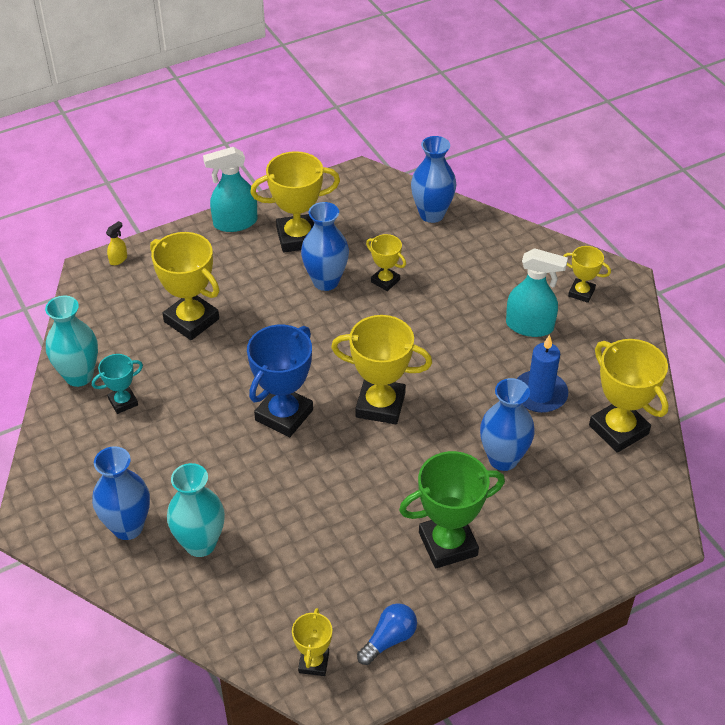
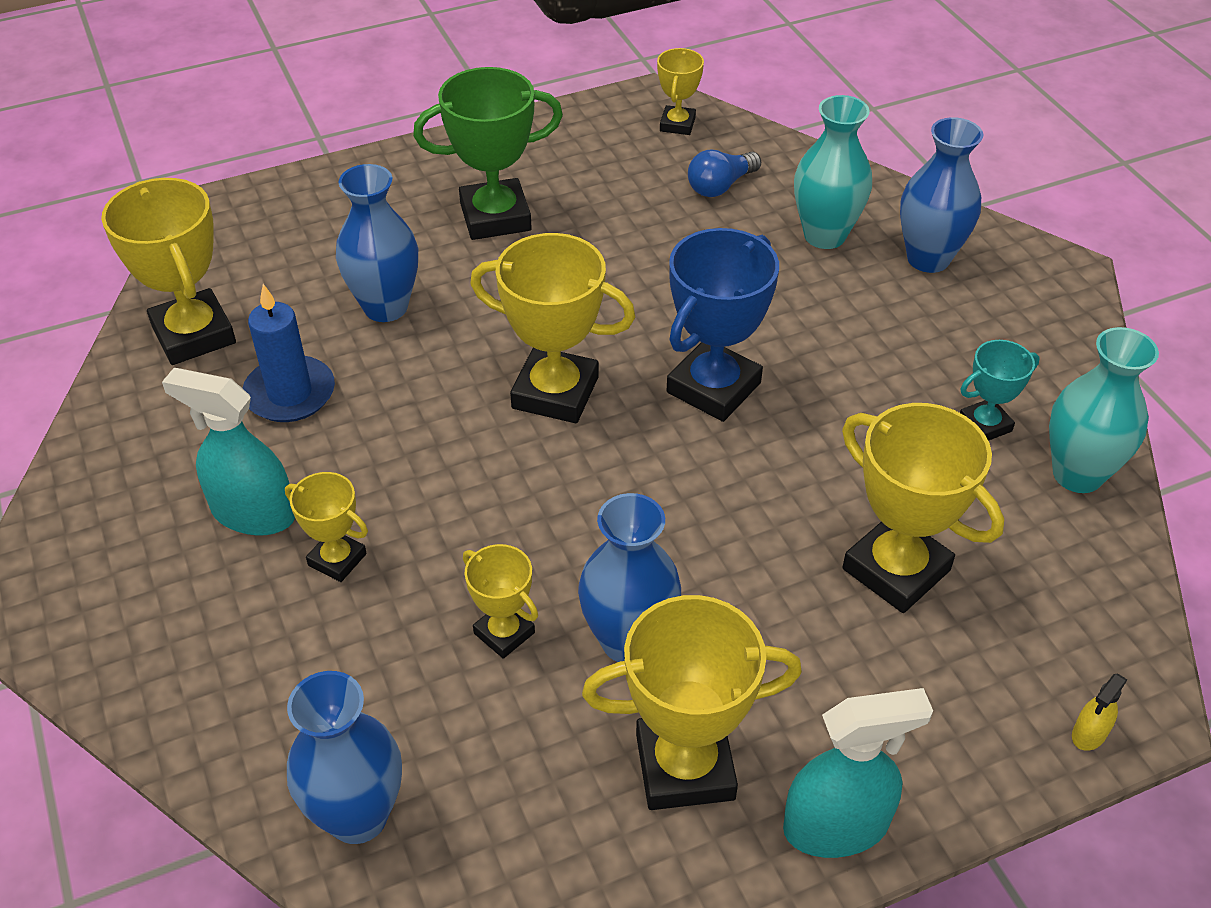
camera: 175 degrees left, 0 degrees up
(389, 639) = (588, 137): blue light bulb -> blue light bulb (720, 186)
(581, 293) = (120, 576): yellow trophy -> yellow trophy (337, 559)

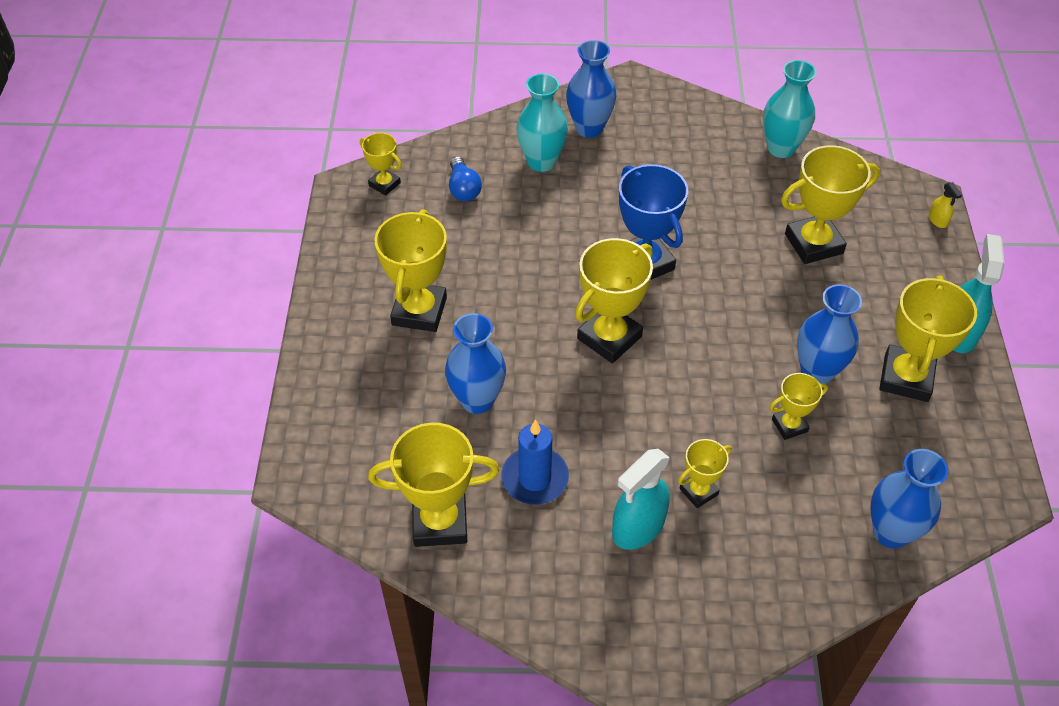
camera: 65 degrees left, 5 degrees up
(495, 217) = (419, 311): green trophy -> yellow trophy
(985, 425) = (730, 165): turquoise trophy -> none

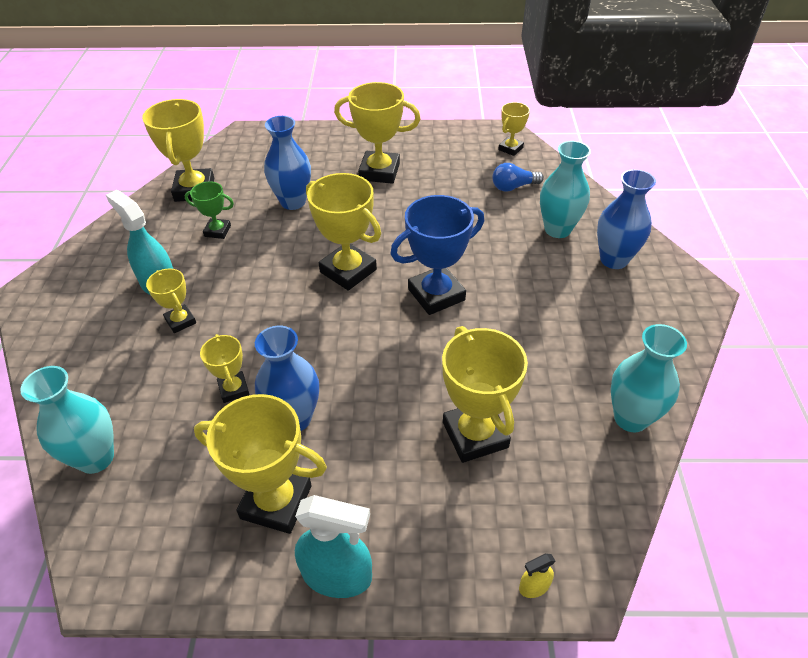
camera: 90 degrees right, 5 degrees down
(535, 478) = (217, 231): blue candle -> green trophy
(891, 532) = (96, 458): blue vase -> turquoise vase

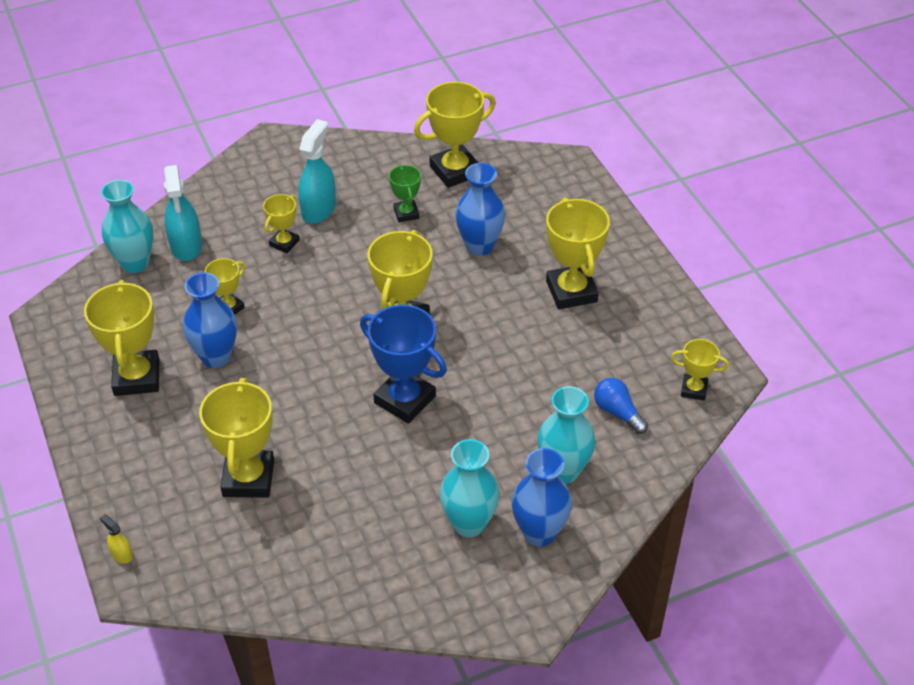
camera: 65 degrees right, 0 degrees up
(337, 575) = (91, 435): turquoise spray bottle -> turquoise spray bottle (186, 246)
(475, 435) = (248, 478): yellow trophy -> yellow trophy turned 45 degrees counterclockwise
(631, 418) = (316, 588): turquoise vase -> turquoise vase (469, 524)

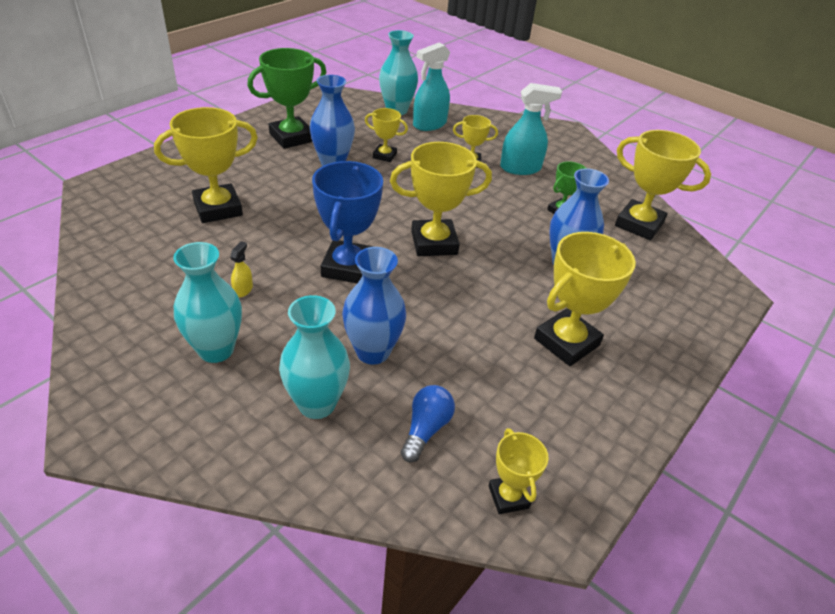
camera: 60 degrees right, 5 degrees down
(121, 554) = (122, 173): yellow spray bottle -> yellow spray bottle (243, 289)
(137, 377) = (292, 137): yellow trophy -> green trophy
(539, 532) = (223, 408): blue vase -> blue vase (373, 352)

